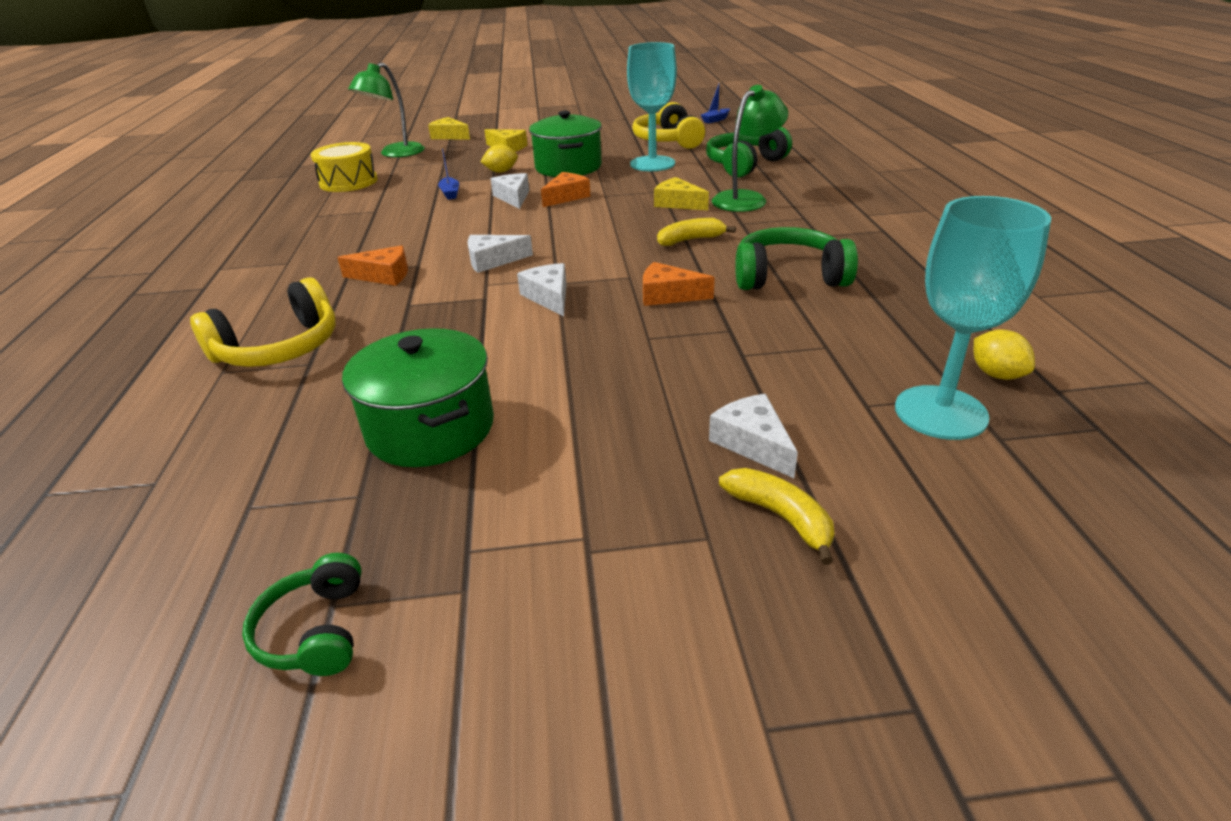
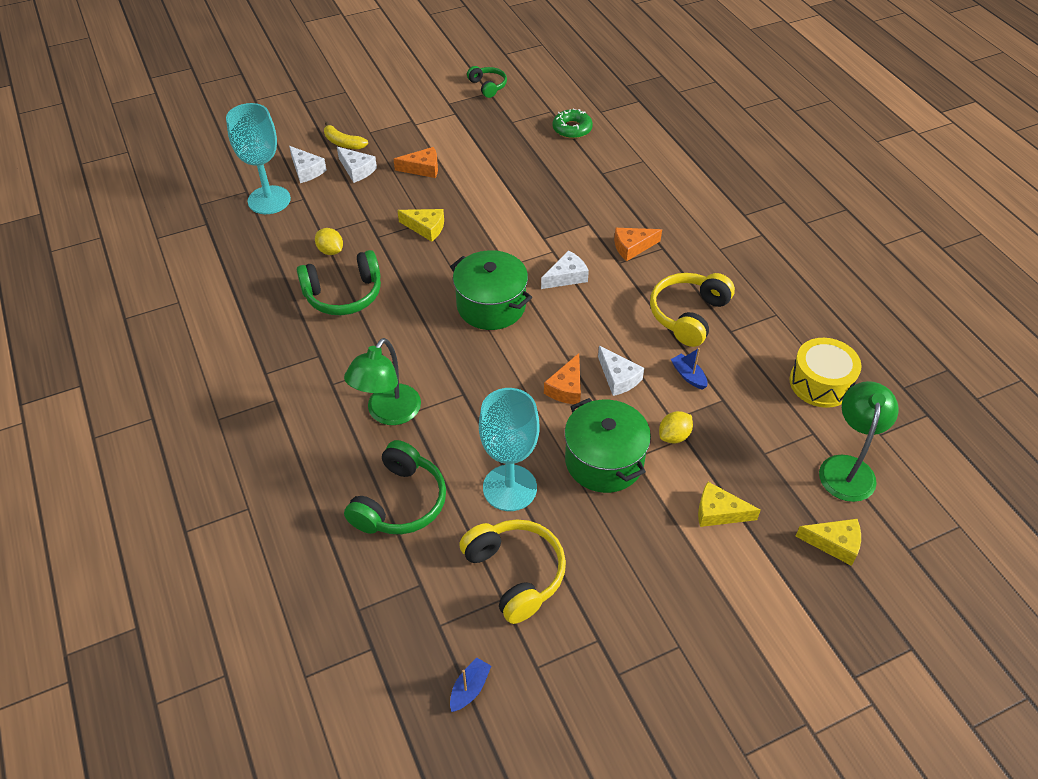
camera: 160 degrees right, 15 degrees up
(259, 452) = (572, 129): none -> green donut
(279, 348) = (630, 179): yellow headphones -> yellow headphones (688, 315)
(430, 428) = (506, 151): green pot -> green pot (491, 306)
(549, 297) = (501, 246): white cheese -> white cheese (306, 170)
(668, 295) = (423, 261): orange cheese -> orange cheese (422, 168)
(677, 203) = (452, 392): yellow cheese -> yellow cheese (426, 228)
(690, 240) = (424, 330): yellow banana -> none
(996, 374) = (233, 228): yellow lemon -> yellow lemon (330, 251)

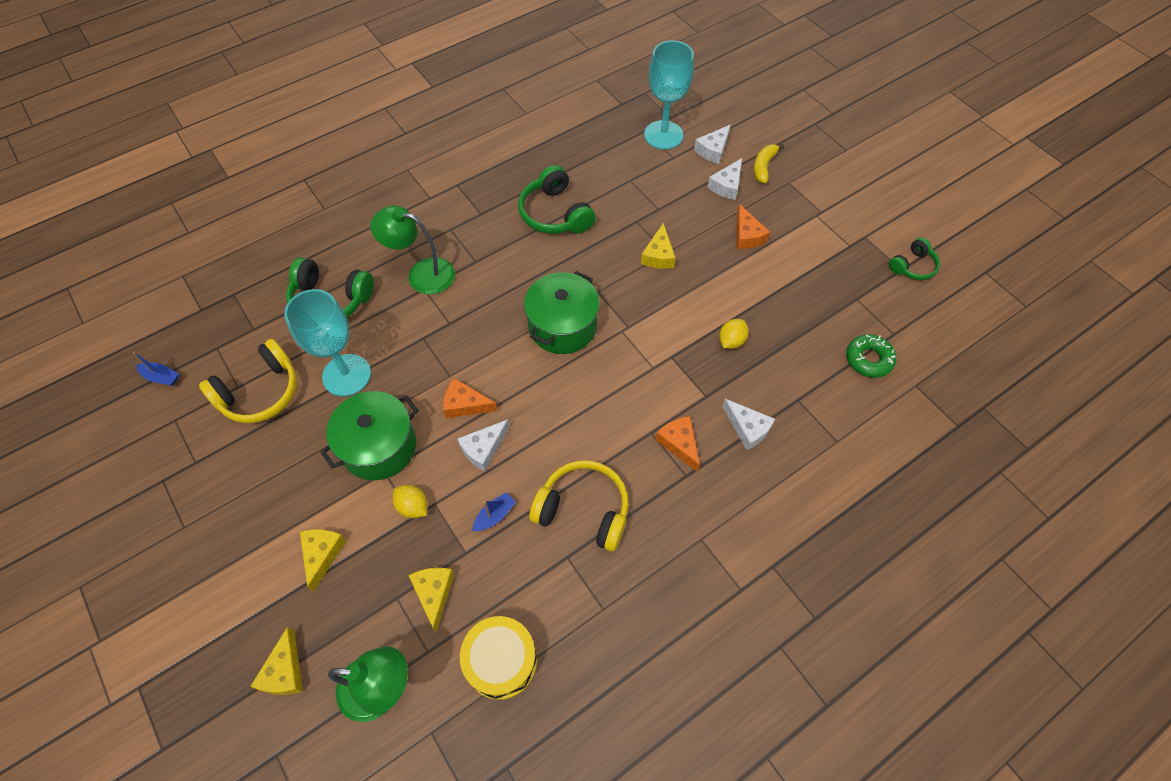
camera: 80 degrees right, 10 degrees up
(330, 251) = (608, 192): yellow lemon -> yellow lemon (731, 341)
(566, 277) = (617, 385): white cheese -> white cheese (747, 428)
(761, 425) = (434, 593): none -> yellow cheese

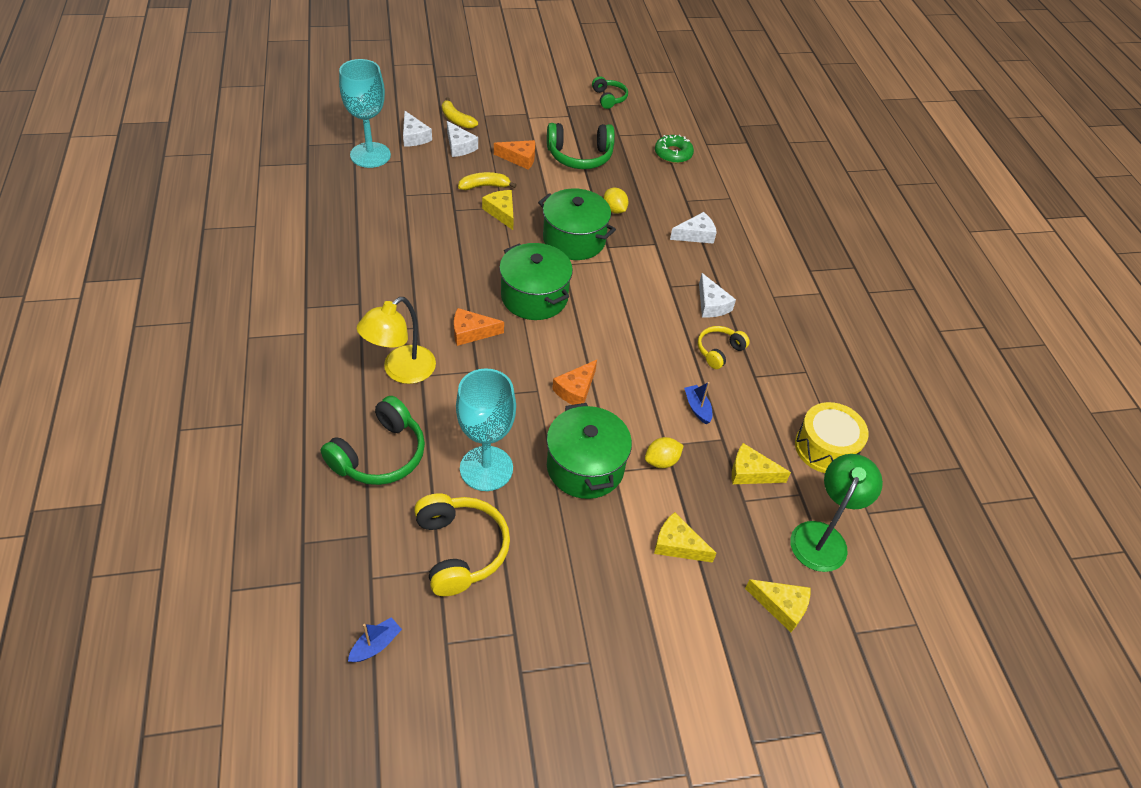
camera: 70 degrees left, 10 degrees down
(422, 274) = (401, 371): green lamp -> yellow lamp
(483, 448) = (628, 393): white cheese -> white cheese (711, 304)
(555, 214) = (403, 254): green headphones -> green headphones (580, 156)
(583, 510) = (719, 351): yellow headphones -> yellow headphones, size x0.59
(658, 255) = (501, 212): yellow cheese -> yellow cheese turned 150 degrees counterclockwise
(661, 325) = (574, 240): none -> green pot
(679, 443) = (689, 275): orange cheese -> orange cheese (471, 332)
(685, 227) = (485, 186): none -> yellow banana

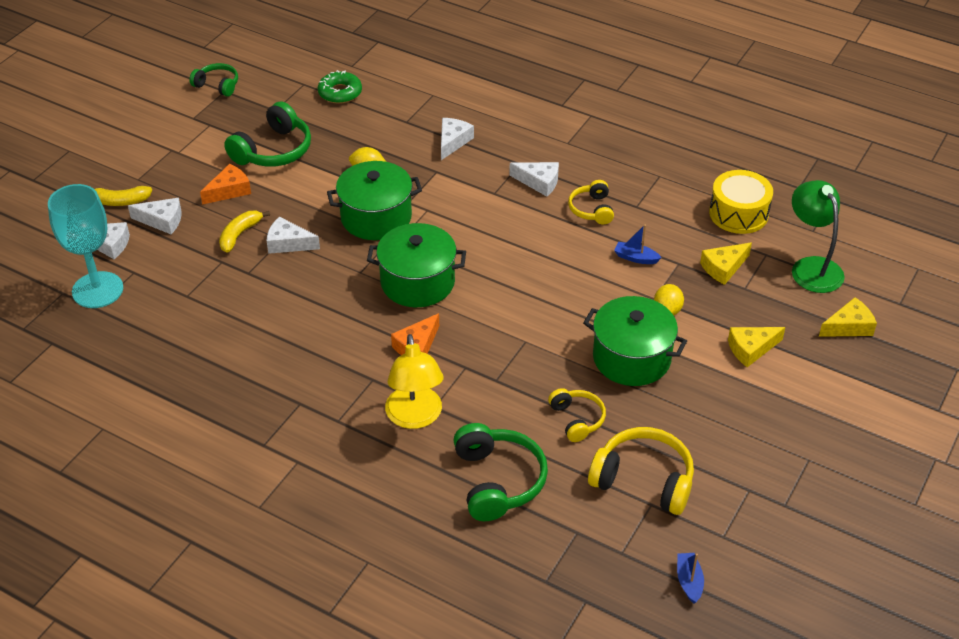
camera: 45 degrees left, 5 degrees down
(486, 468) = (577, 419): turquoise goblet -> yellow headphones
(501, 212) = (288, 243): yellow cheese -> white cheese
(576, 390) = (548, 317): orange cheese -> none

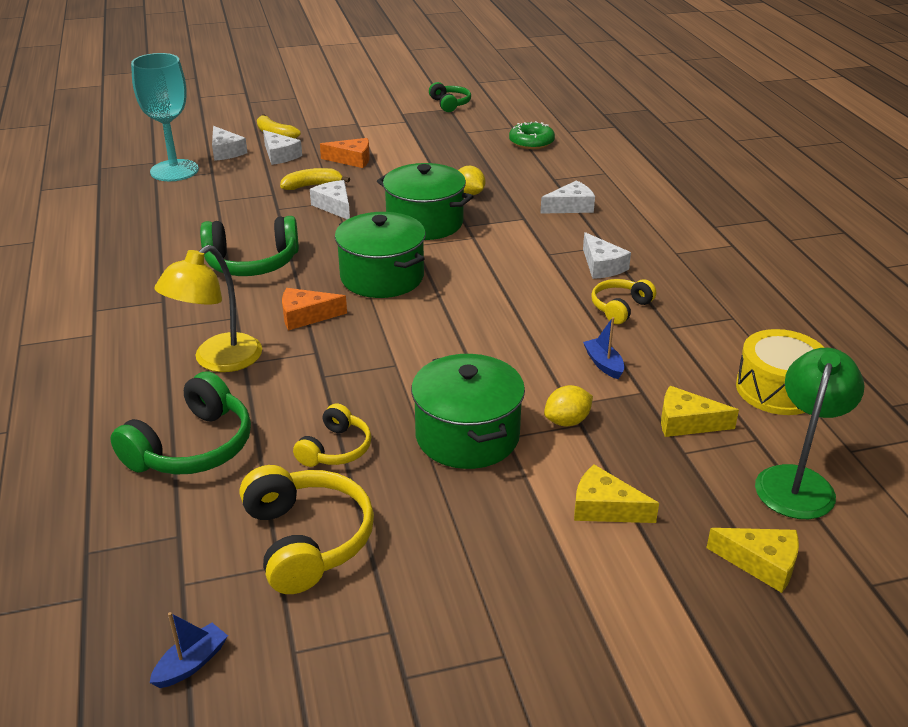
camera: 45 degrees right, 10 degrees down
(273, 150) = (422, 152): green headphones -> green headphones (252, 263)

